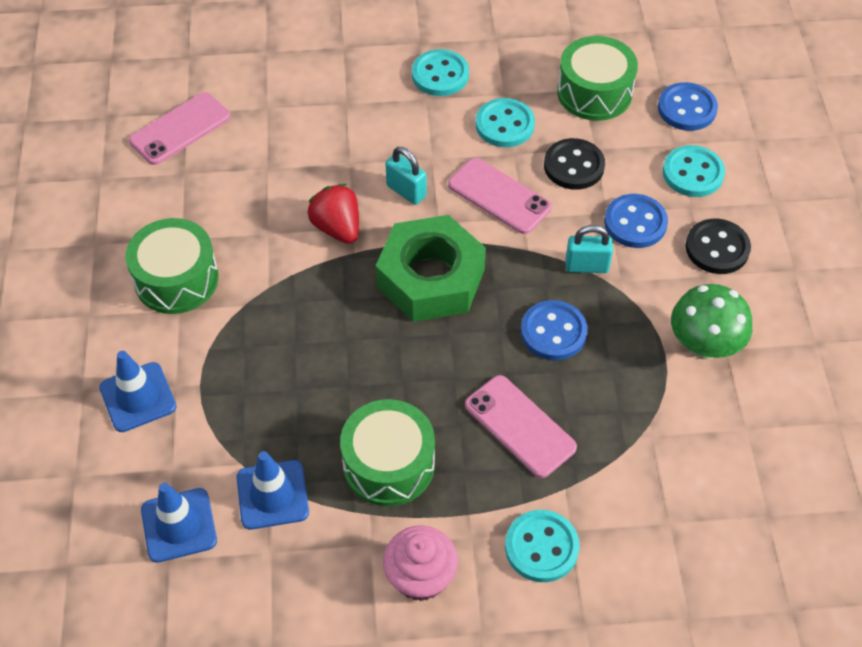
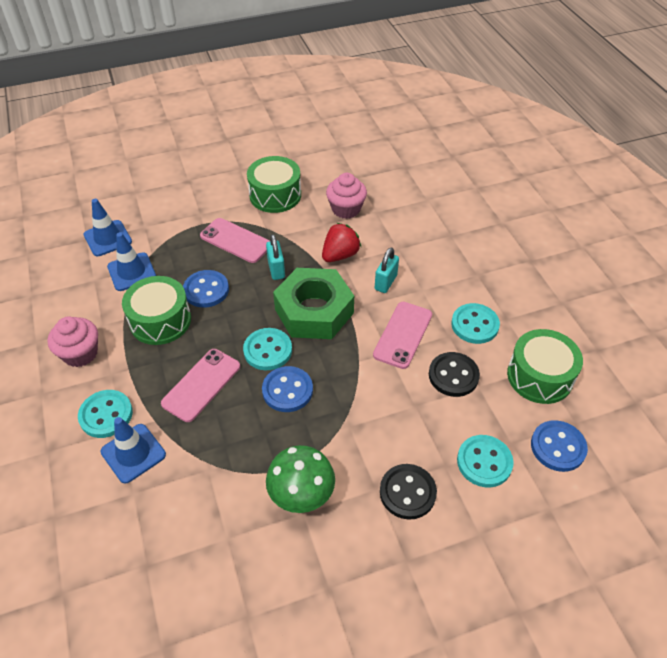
camera: 75 degrees right, 5 degrees down
(138, 397) = (189, 201): blue traffic cone -> blue traffic cone (133, 453)
(180, 129) = (390, 167): pink phone -> pink phone (236, 240)
(247, 200) = (346, 209): none -> pink cupcake
(440, 75) = (505, 278): turquoise button -> turquoise button (268, 350)
(586, 266) = (356, 401): turquoise padlock -> turquoise padlock (276, 269)
(635, 223) = (411, 427): blue button -> blue button (206, 290)

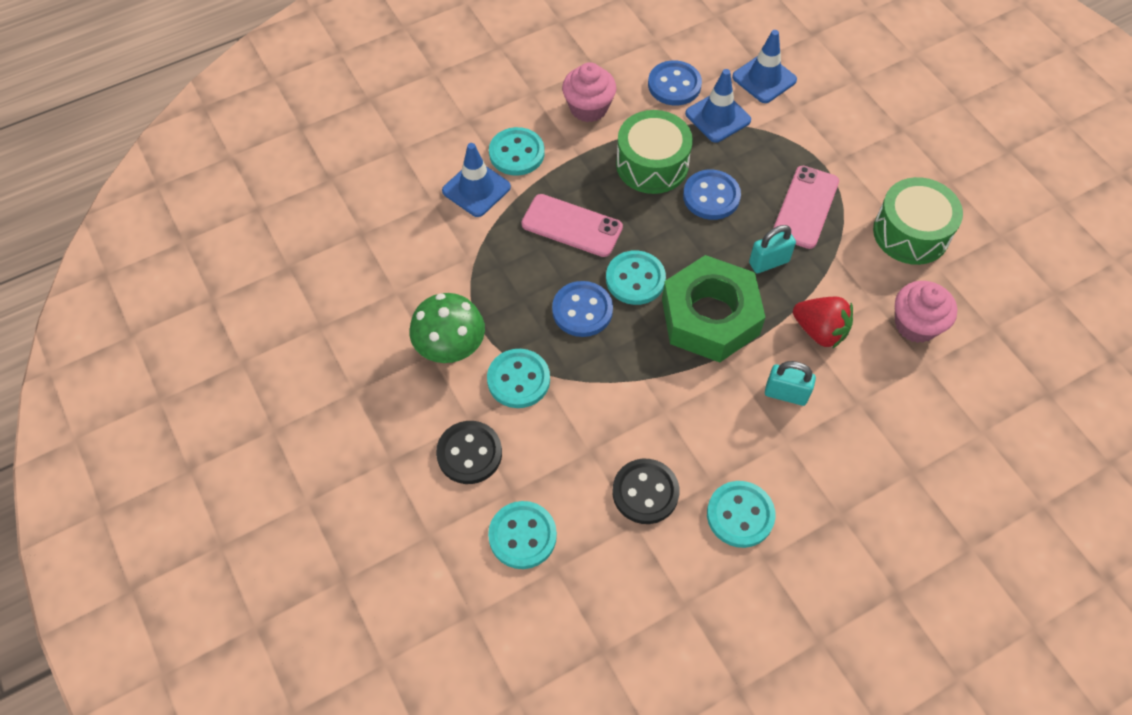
camera: 80 degrees right, 10 degrees up
(343, 446) = (518, 380): none -> turquoise button
(402, 335) = (698, 425): pink phone -> none
(539, 376) = (669, 604): green drum -> none
(558, 447) = (559, 626): blue button -> blue button (674, 85)

